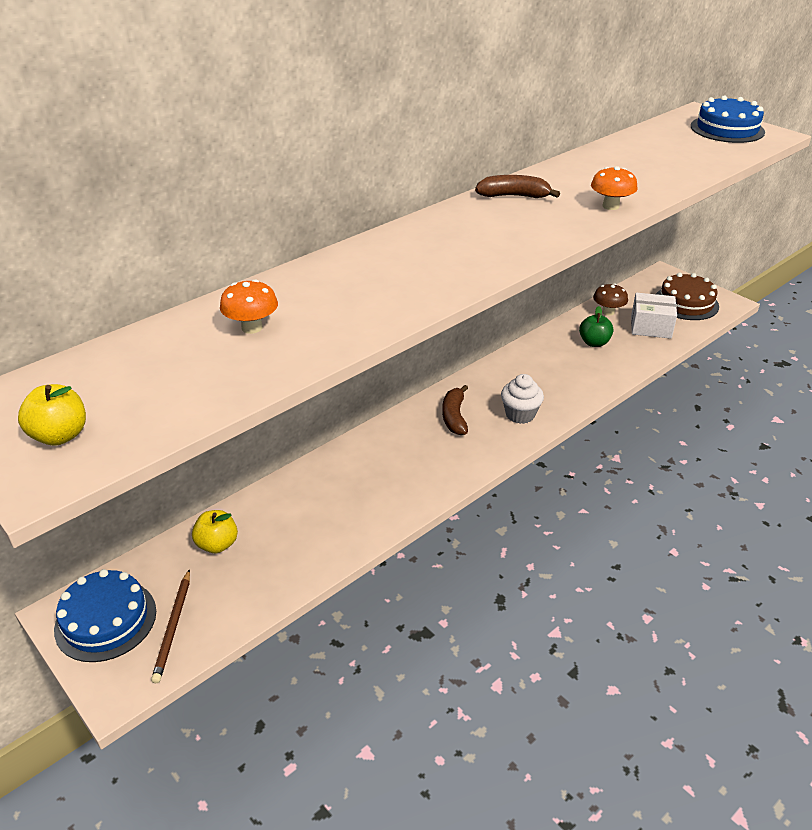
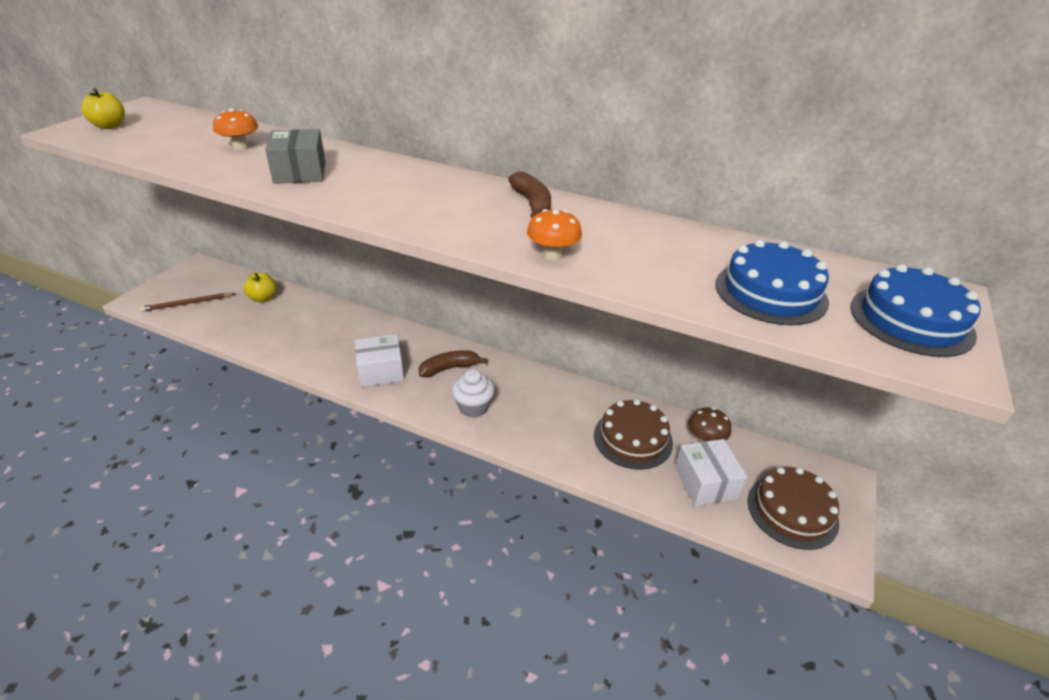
camera: 65 degrees right, 0 degrees up
(105, 620) = (192, 280): blue cake -> blue cake (770, 292)
(366, 295) = (300, 172): none -> grey box
(434, 464) = (380, 371): none -> white box
(594, 343) = (633, 438): green apple -> brown cake

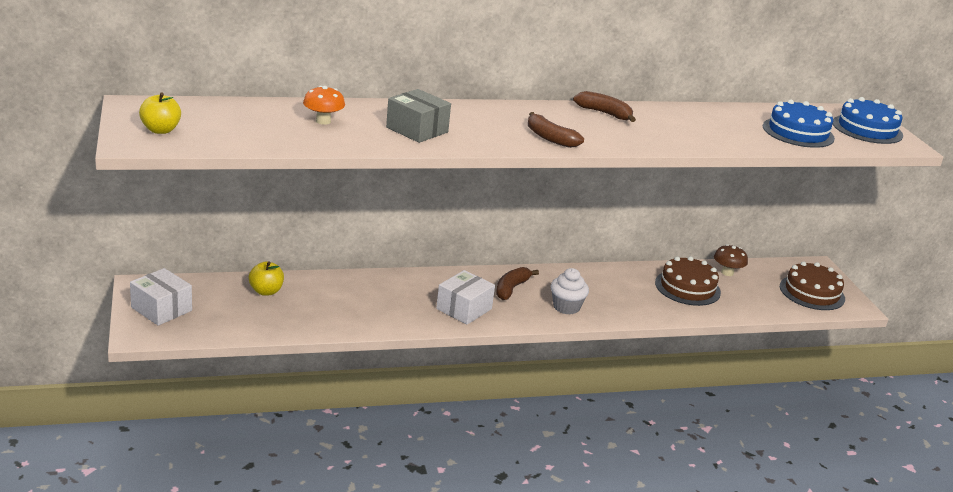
camera: 40 degrees left, 10 degrees down
(187, 304) = (199, 320): brown pencil -> none
(411, 212) = (550, 138): none -> brown banana
(552, 255) = (673, 142): orange mushroom -> none
(705, 483) = (755, 296): white box -> white box (161, 309)

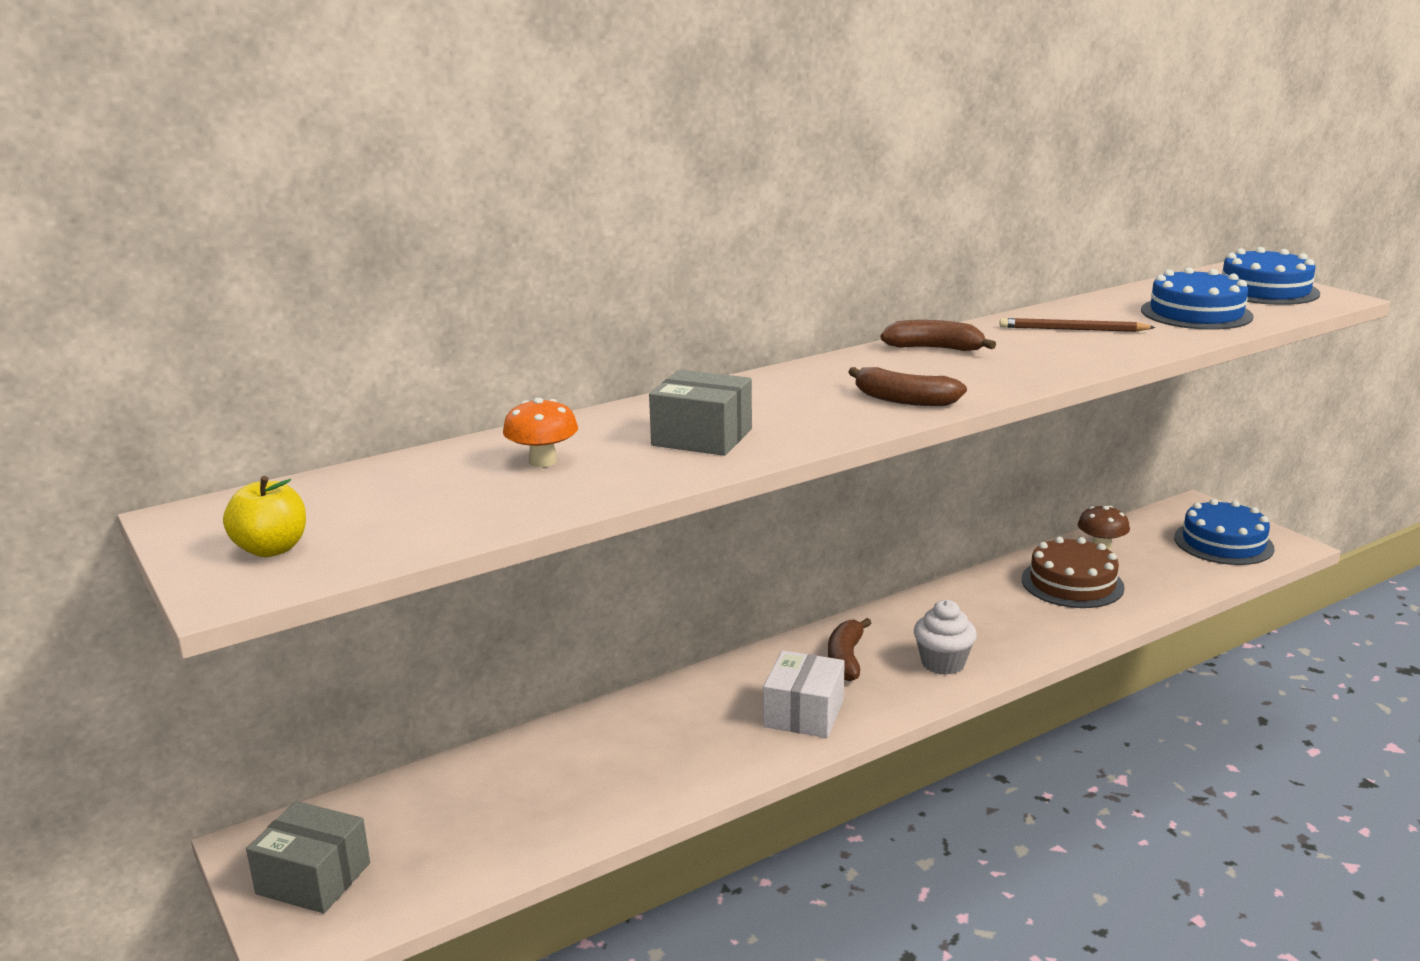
camera: 15 degrees left, 5 degrees down
(161, 309) = (313, 878): white box -> grey box
(266, 291) = (477, 784): yellow apple -> none
(704, 123) = (1072, 329): none -> brown pencil
(812, 292) = (1223, 543): brown cake -> blue cake

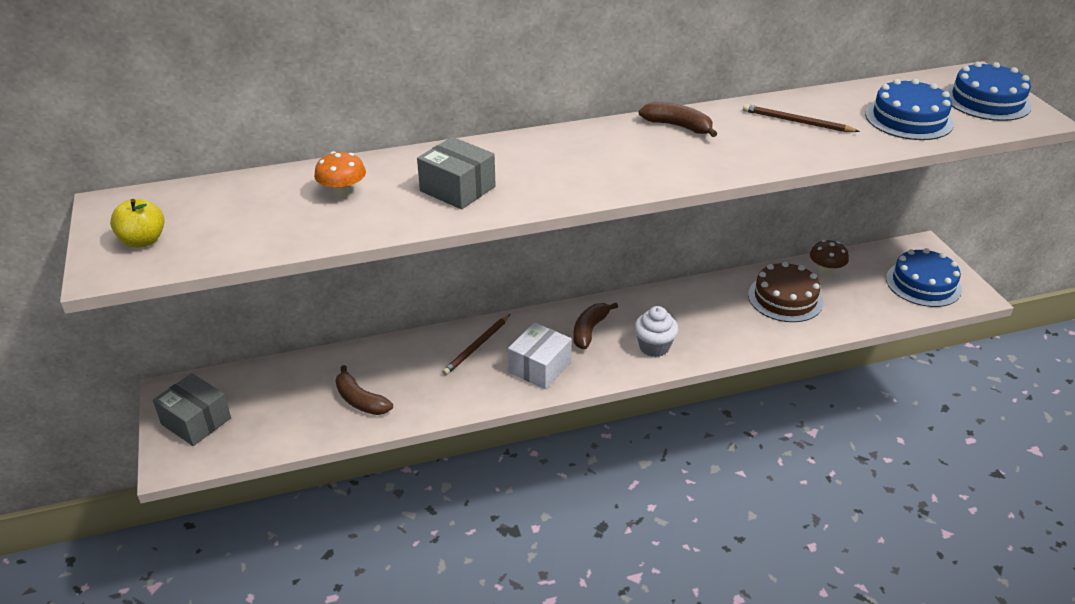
camera: 15 degrees right, 15 degrees up
(700, 704) = (476, 346): none -> brown pencil
(903, 400) = (618, 176): brown banana -> brown banana (360, 400)

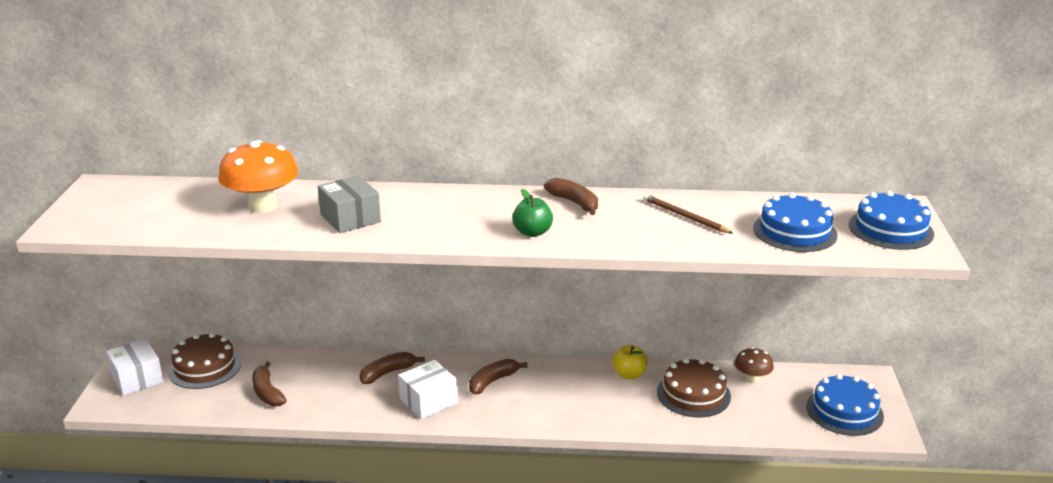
camera: 20 degrees right, 10 degrees down
(143, 241) = (99, 213): yellow apple -> yellow apple (629, 374)
(196, 421) = (137, 378): grey box -> white box
(268, 388) = (204, 367): none -> brown cake
(343, 193) = (263, 206): orange mushroom -> orange mushroom, size x1.85
(476, 346) = (388, 373): brown pencil -> brown banana
(654, 347) = (540, 407): white cupcake -> none
(666, 168) = (532, 232): none -> green apple

